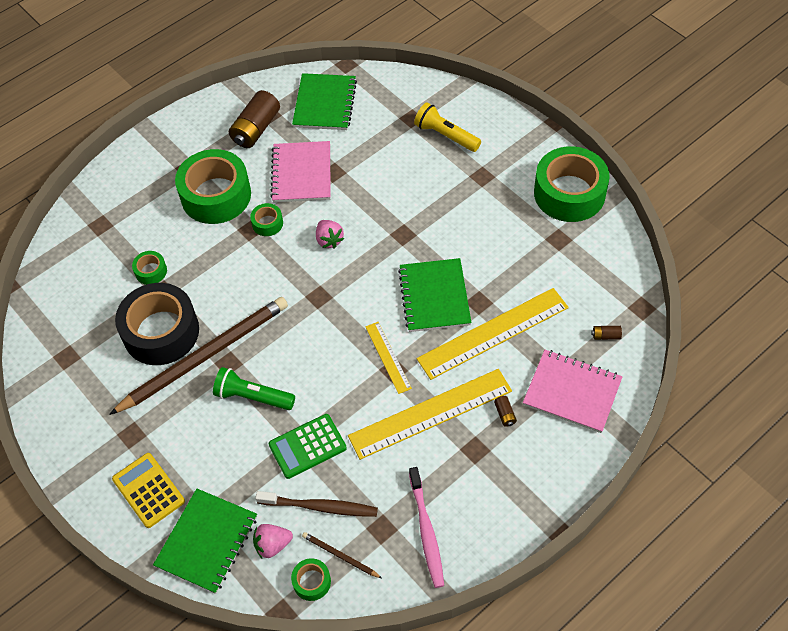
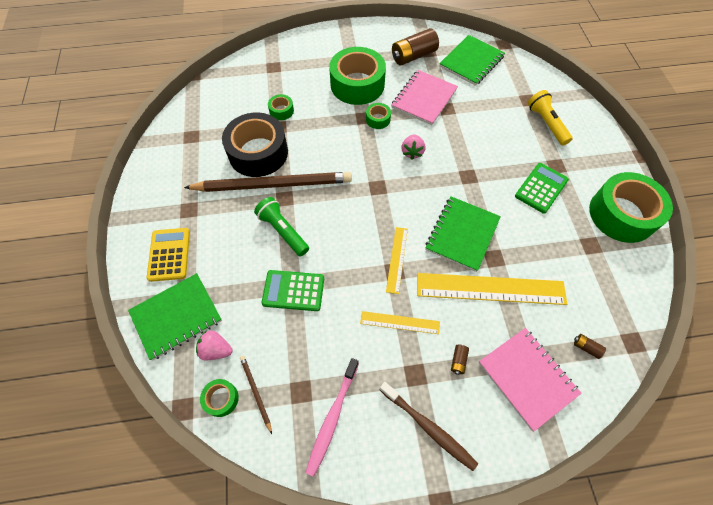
camera: 30 degrees right, 5 degrees up
(320, 507) = (269, 343): brown toothbrush -> brown toothbrush (428, 427)
(430, 413) = (400, 322): yellow ruler -> yellow ruler, size x0.52
(481, 208) = (541, 188): none -> green calculator

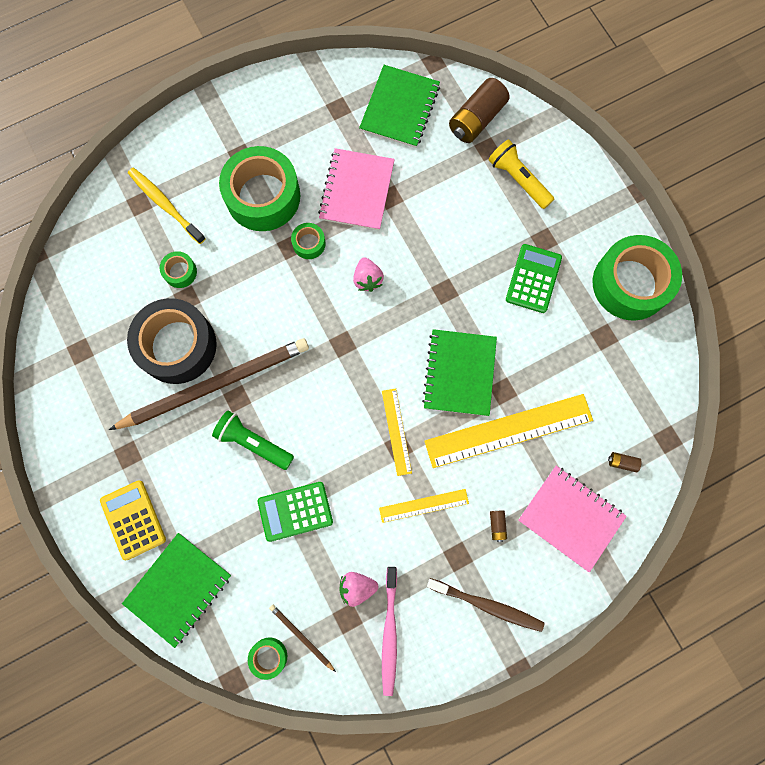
camera: 20 degrees left, 15 degrees up
(216, 350) = (240, 608): pink strawberry -> pink strawberry (357, 587)
(290, 72) = (165, 204): none -> yellow toothbrush
(413, 56) = (320, 123): brown battery -> brown battery (476, 119)

